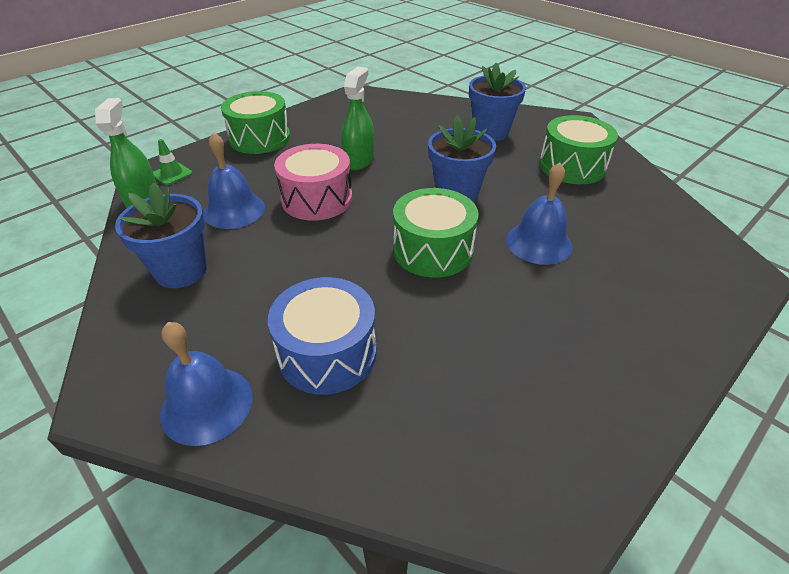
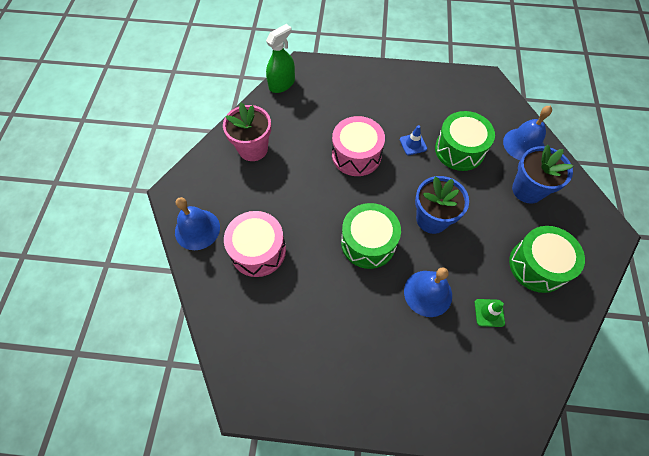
camera: 50 degrees right, 20 degrees up
(172, 174) = (311, 75): green traffic cone -> green traffic cone (489, 313)
(181, 271) = (253, 149): blue flower pot -> pink flower pot
(234, 210) = (311, 128): blue bell -> blue bell (523, 144)
(260, 138) = (381, 80): green drum -> green drum (459, 150)
(327, 353) = (258, 250): blue drum -> pink drum
(359, 160) = (413, 144): green spray bottle -> blue traffic cone

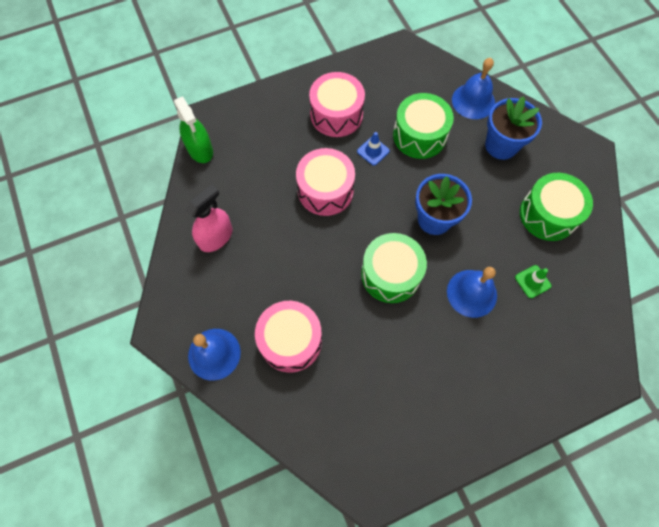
camera: 30 degrees left, 5 degrees up
(253, 149) = (216, 237): pink flower pot -> pink spray bottle
(282, 84) = (200, 149): green spray bottle -> green spray bottle turned 135 degrees clockwise
(400, 105) = (336, 114): none -> pink drum

